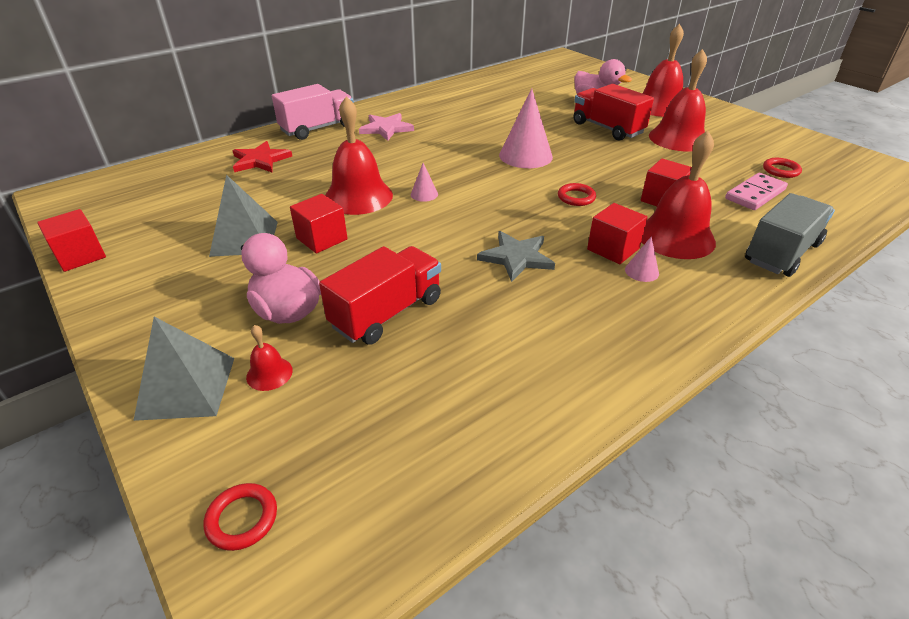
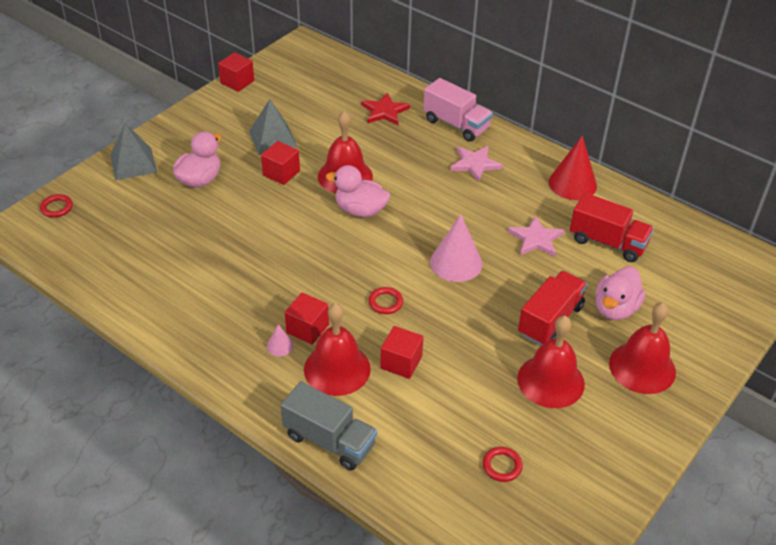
camera: 75 degrees right, 5 degrees up
(269, 373) = (147, 188): red bell -> none
(387, 313) = (206, 221): red truck -> red truck (607, 242)
(424, 194) = (360, 210): pink cone -> pink duck
(439, 96) = (572, 183): none -> red cone
(504, 119) = (536, 239): none -> pink star
(516, 257) = (282, 274): grey star -> none
(755, 194) = (436, 435): pink domino -> none

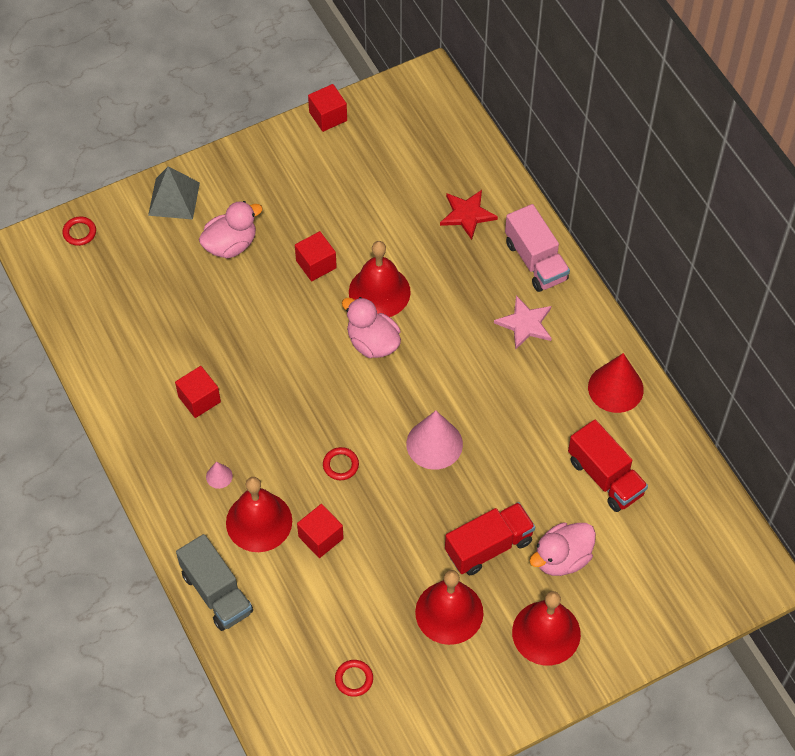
camera: 25 degrees right, 15 degrees up
(272, 139) = (329, 213): grey pyramid -> none
(307, 328) = (253, 467): red cube -> red cube (199, 399)
(536, 239) = (532, 445): pink star -> none

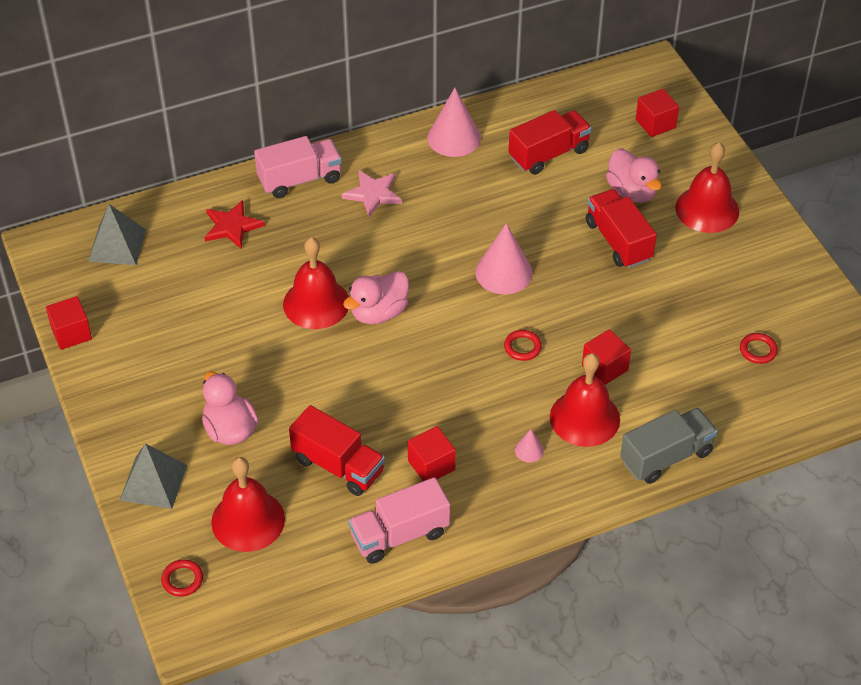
camera: 85 degrees left, 10 degrees down
(125, 381) = (399, 535): none -> pink truck
(196, 328) = (338, 465): none -> red truck
(316, 264) = (271, 354): red cube -> red cube (655, 123)
(433, 132) = (117, 245): none -> grey pyramid
(449, 612) = (687, 275): red bell -> red bell (248, 520)
(615, 388) = (454, 137): red cone -> pink cone

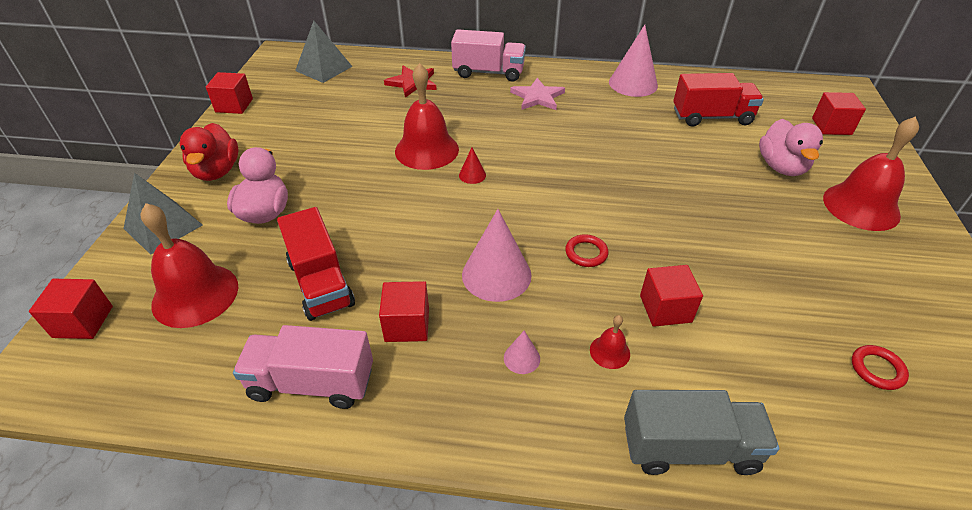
camera: 30 degrees right, 5 degrees down
(140, 411) = (217, 171): none -> red duck
(182, 580) = (83, 322): red ring -> red cube
(379, 313) = (472, 175): pink duck -> red cone
(503, 272) = (611, 185): pink cone -> pink cone (496, 274)
(584, 418) = (609, 352): red bell -> red bell, size x0.45
(618, 241) = (745, 200): red truck -> none

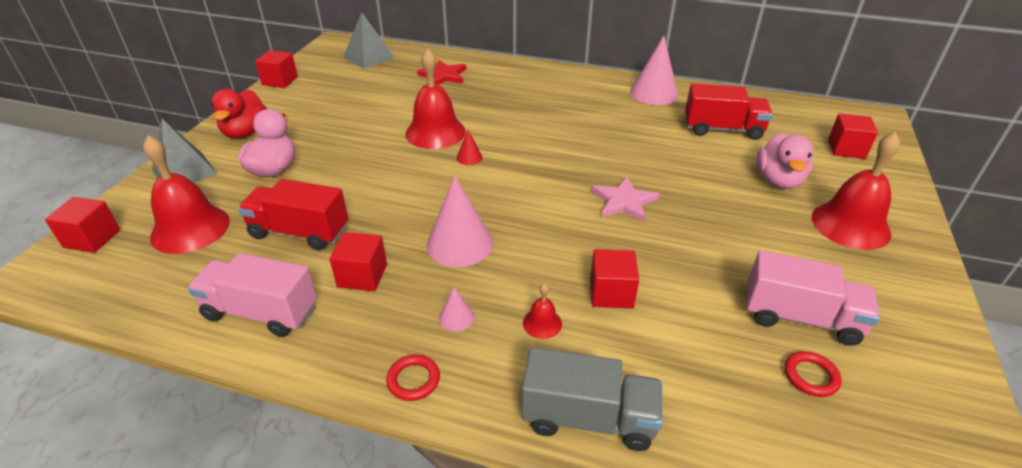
camera: 10 degrees right, 5 degrees down
(321, 283) = (299, 232): red truck -> red truck turned 120 degrees clockwise
(488, 72) = (517, 72): pink truck -> pink truck (800, 318)
(537, 97) = (556, 97): pink star -> pink star (624, 201)
(586, 253) = (551, 235): red ring -> red ring (413, 380)

